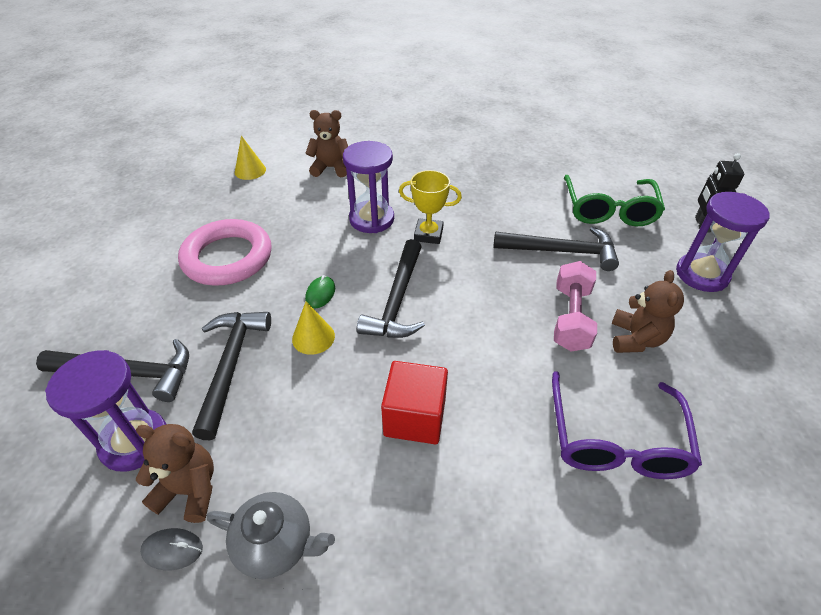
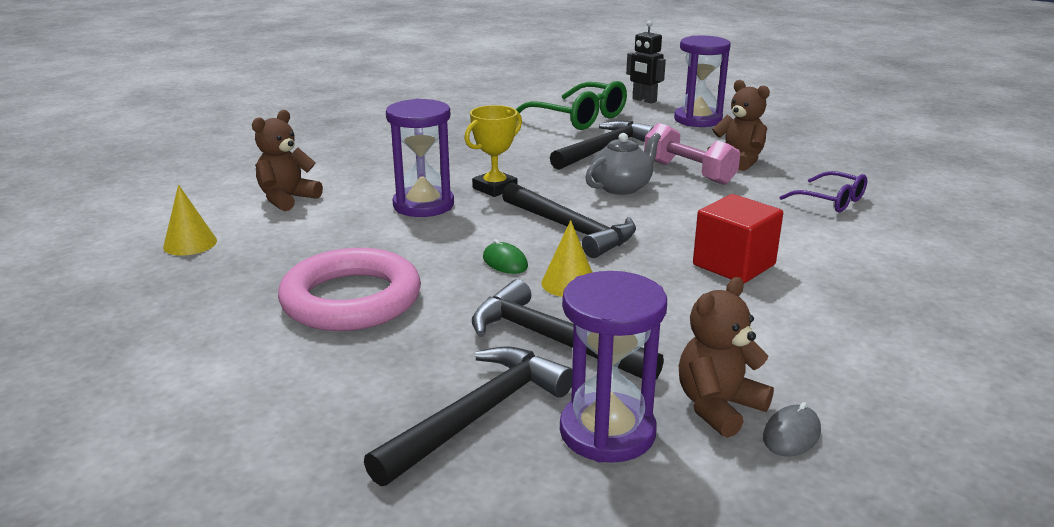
camera: 55 degrees left, 20 degrees down
(276, 544) = (826, 370): grey teapot -> grey teapot (621, 187)
(616, 440) = (831, 201): purple glasses -> purple glasses, size x0.59

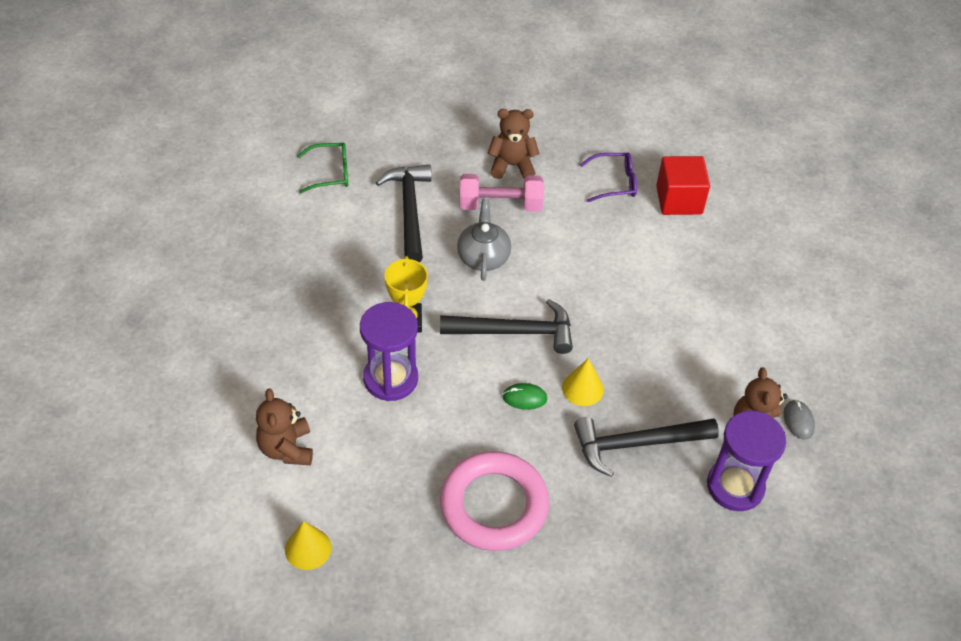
camera: 50 degrees left, 25 degrees up
(479, 414) = (675, 526): black hammer -> none
(578, 118) = (330, 173): green glasses -> green glasses, size x0.59
(644, 100) = (342, 108): black robot -> none
(698, 120) = (419, 117): purple hourglass -> none
(734, 265) = (639, 299): red cube -> red cube (679, 200)

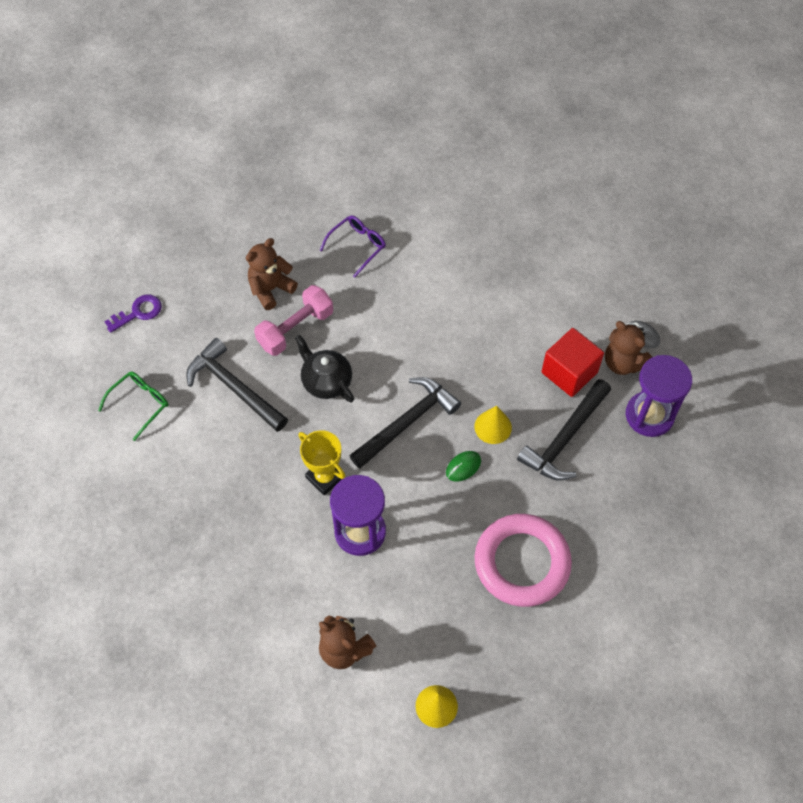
camera: 40 degrees left, 10 degrees up
(396, 114) = (138, 312): none -> purple key
(483, 257) = (326, 381): grey teapot -> black teapot
(679, 200) = (414, 226): red cube -> red cube (569, 372)

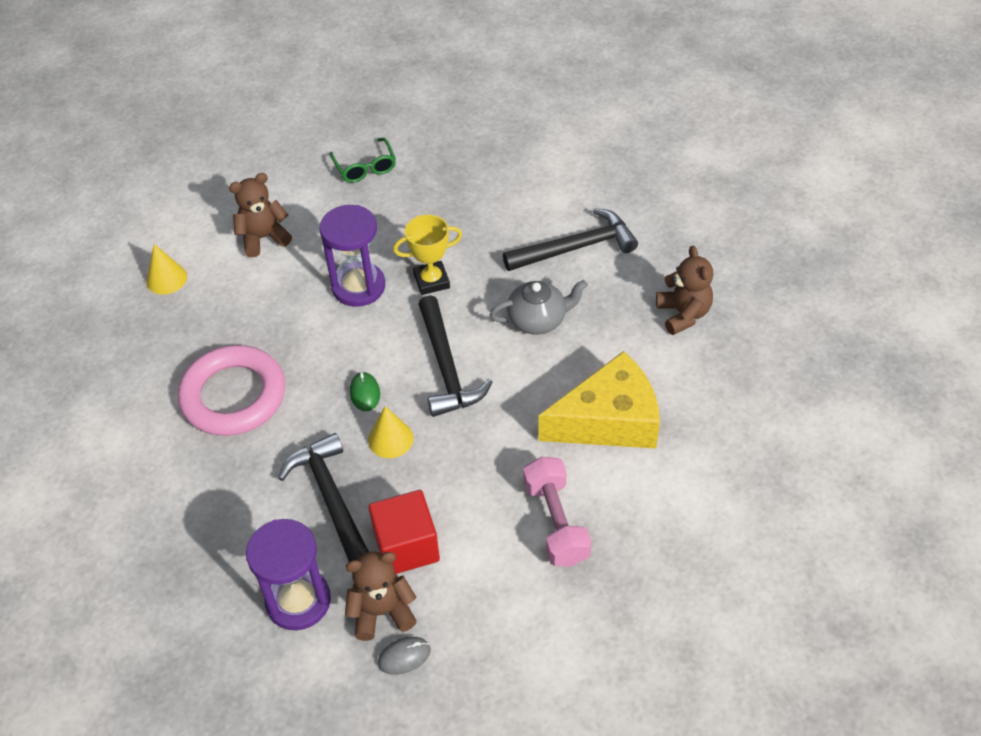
camera: 120 degrees right, 10 degrees down
(138, 312) = (710, 204): purple key -> none
(140, 404) = (599, 178): green glasses -> green glasses (365, 167)
(295, 329) = (618, 317): pink dumbbell -> pink dumbbell (556, 522)
(326, 381) = (538, 319): black teapot -> grey teapot
(357, 246) = (703, 413): purple glasses -> none
(396, 298) = (608, 420): none -> yellow cheese

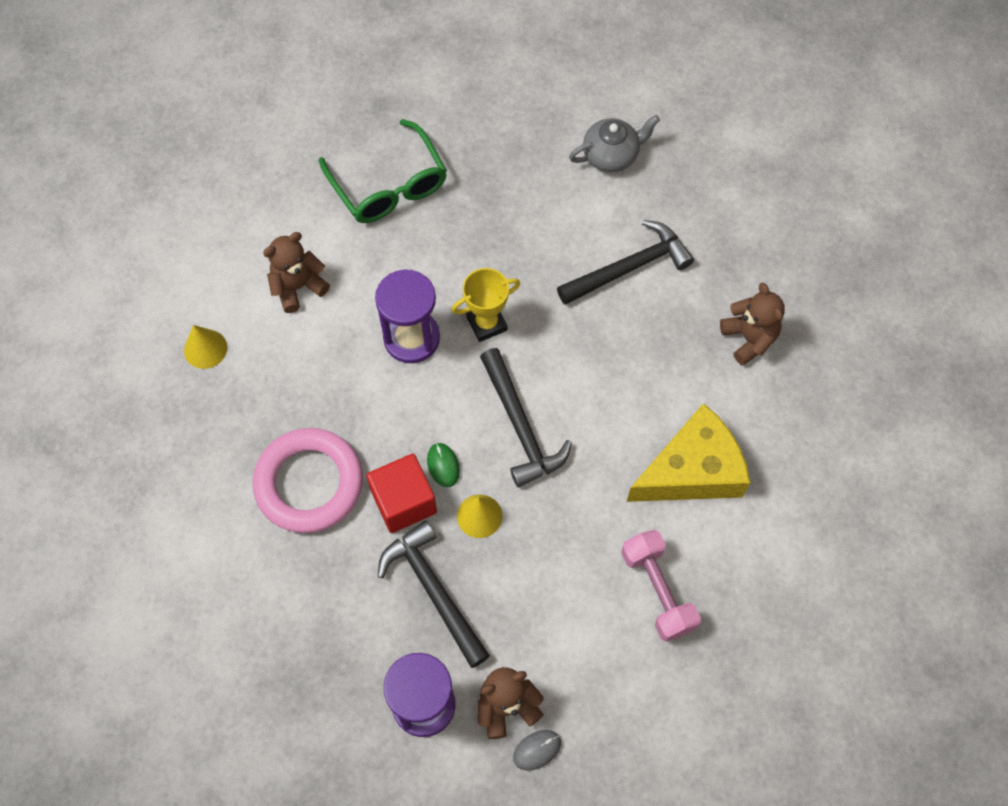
camera: 10 degrees left, 15 degrees up
(365, 167) = (389, 185): green glasses -> green glasses, size x1.69
(406, 546) = (517, 633): red cube -> red cube (404, 501)
(538, 319) = (604, 360): grey teapot -> grey teapot (611, 155)

